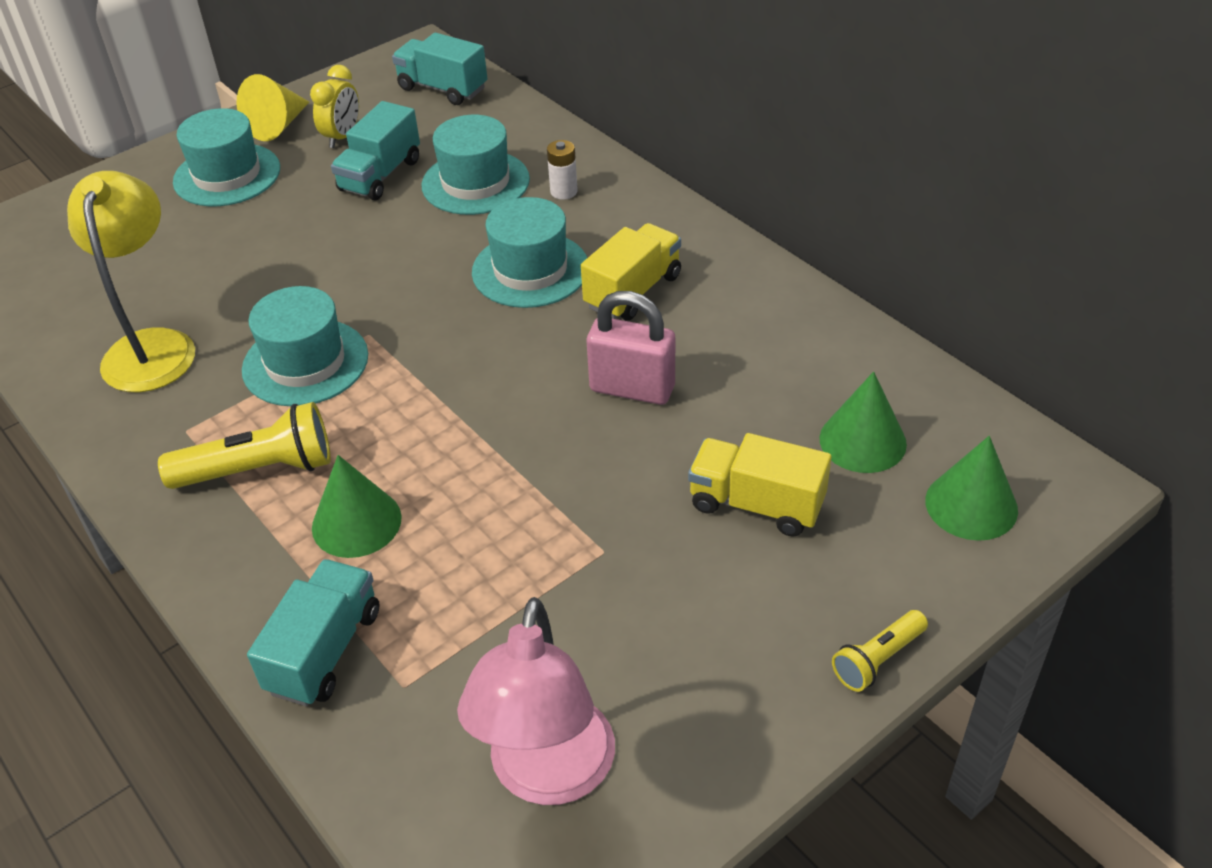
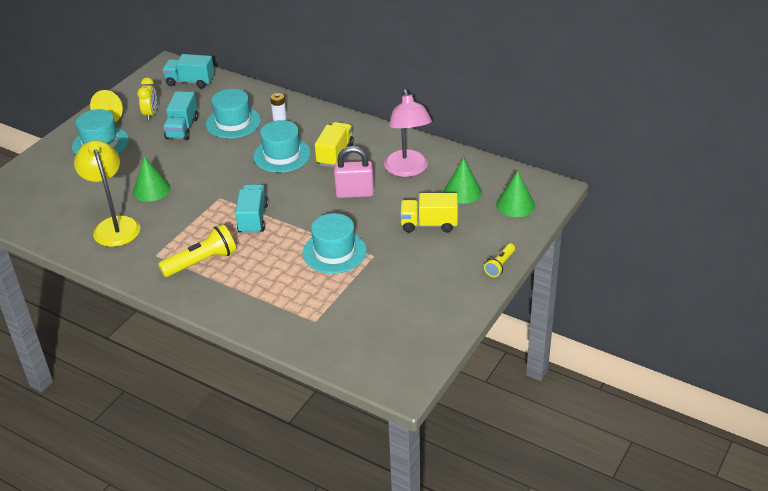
camera: 20 degrees left, 5 degrees down
(305, 362) = (196, 216): turquoise hat -> turquoise hat (334, 252)
(324, 651) = (274, 318): turquoise truck -> turquoise truck (253, 219)
(356, 522) = (259, 270): green cone -> green cone (151, 189)
(548, 775) = (390, 334): pink lamp -> pink lamp (408, 170)

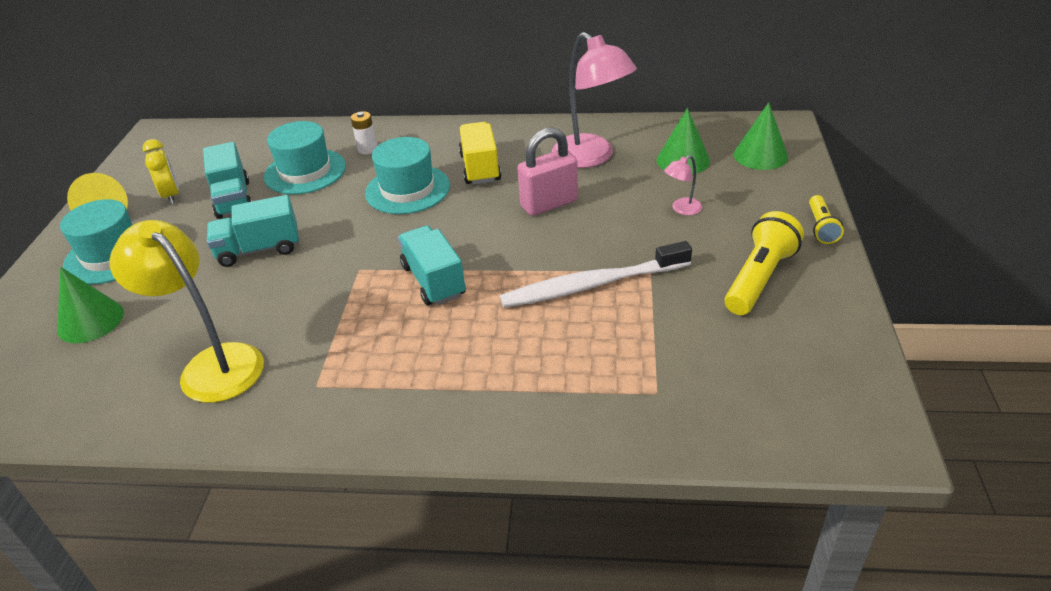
camera: 25 degrees left, 0 degrees up
(151, 189) = (241, 292): green cone -> green cone (90, 321)
(190, 82) = (205, 143): turquoise truck -> turquoise truck (259, 249)
(202, 262) = (402, 369): yellow flashlight -> yellow flashlight (759, 278)
(334, 252) = (591, 285): turquoise hat -> white toothbrush
(429, 224) = (682, 209): yellow truck -> pink lamp

